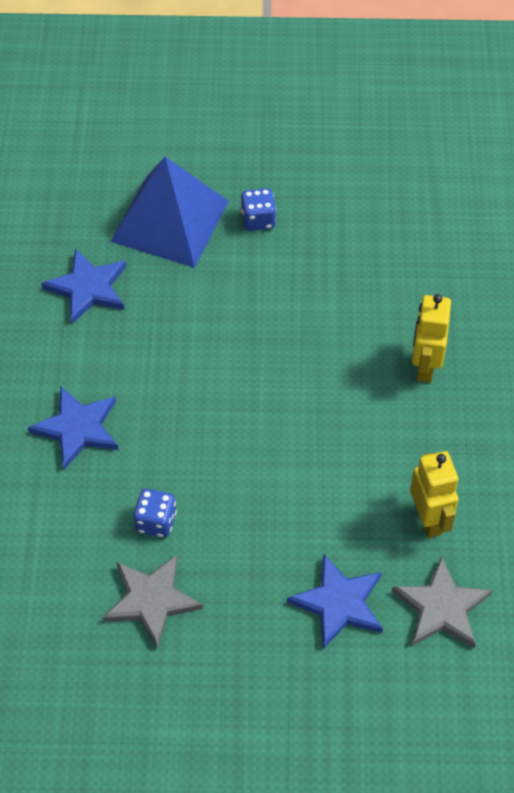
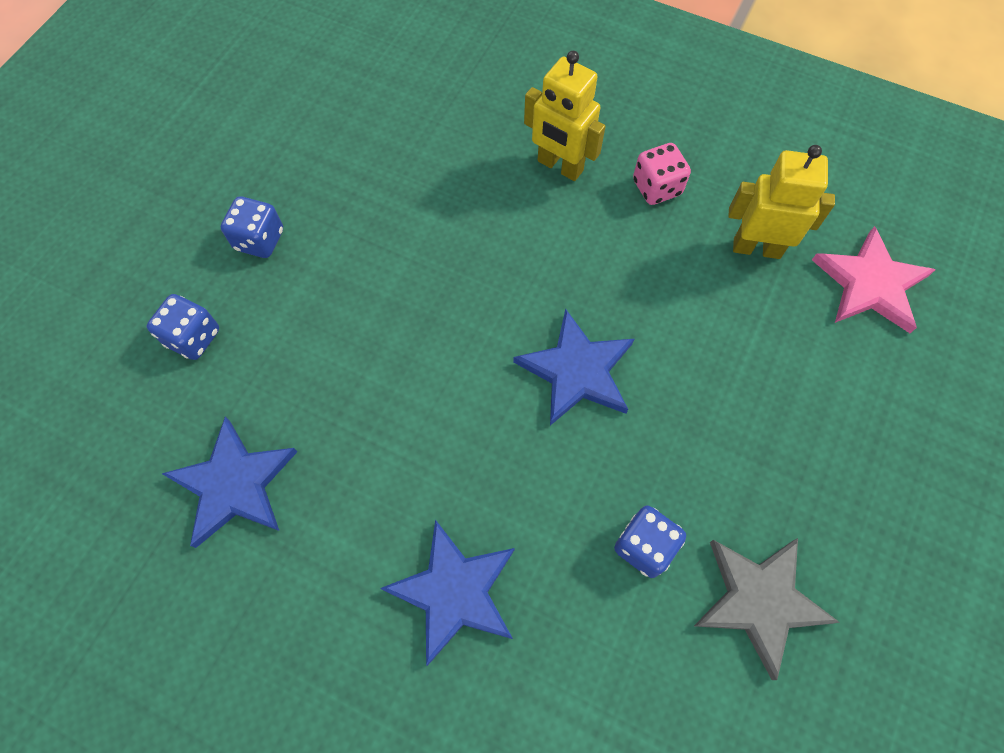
camera: 65 degrees left, 10 degrees up
(170, 221) = (193, 337): blue pyramid -> blue dice
(339, 603) = (833, 382): blue star -> blue star (577, 371)
(441, 607) = (870, 284): grey star -> pink star
(444, 435) = (656, 187): none -> pink dice

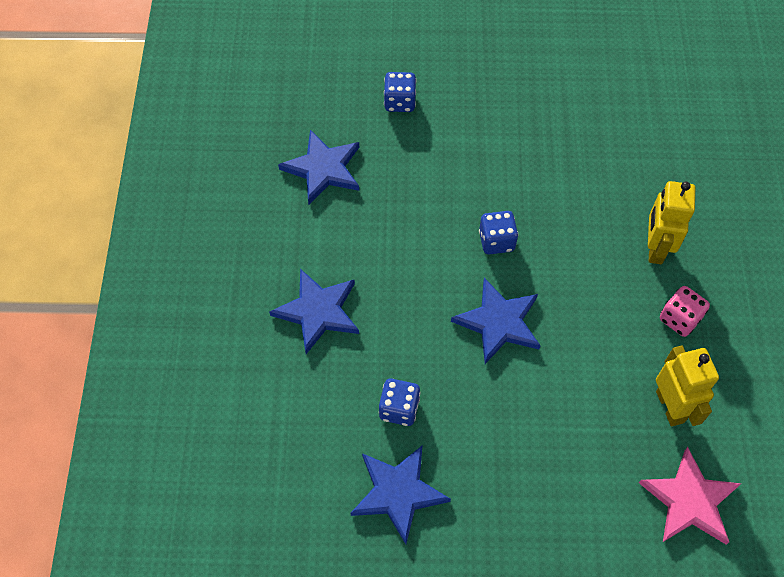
camera: 65 degrees right, 5 degrees down
(259, 240) = (484, 101): blue dice -> blue dice (496, 241)
(760, 600) = (398, 492): grey star -> blue star

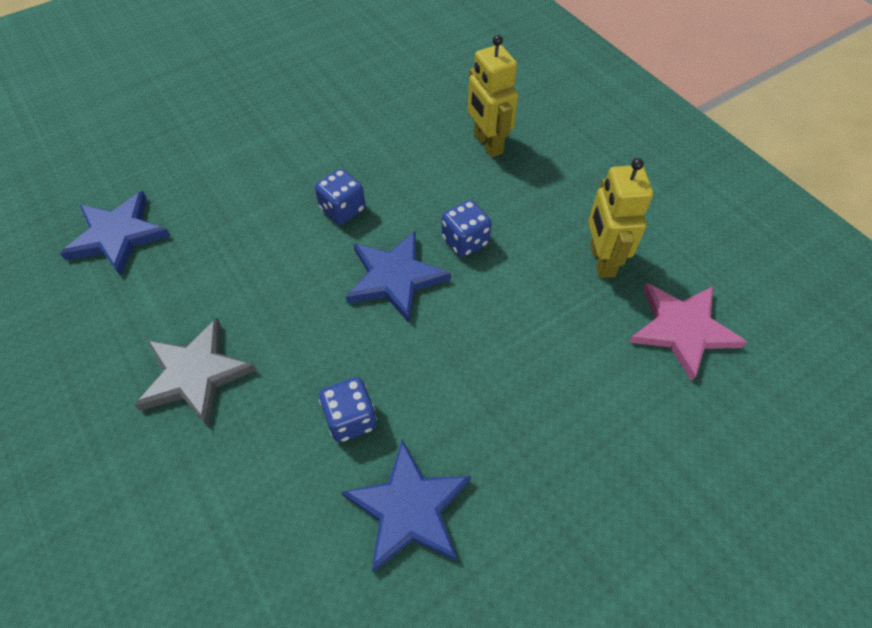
camera: 35 degrees left, 5 degrees down
(318, 311) = (195, 374): blue star -> grey star
(399, 102) = (166, 141): blue dice -> blue dice (465, 241)
(670, 406) = (601, 260): yellow robot -> yellow robot turned 135 degrees counterclockwise
(679, 319) = (551, 187): pink dice -> none

